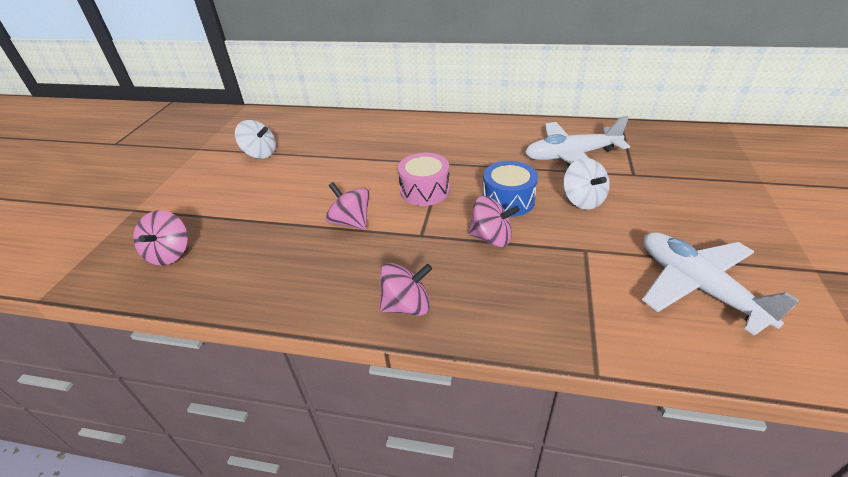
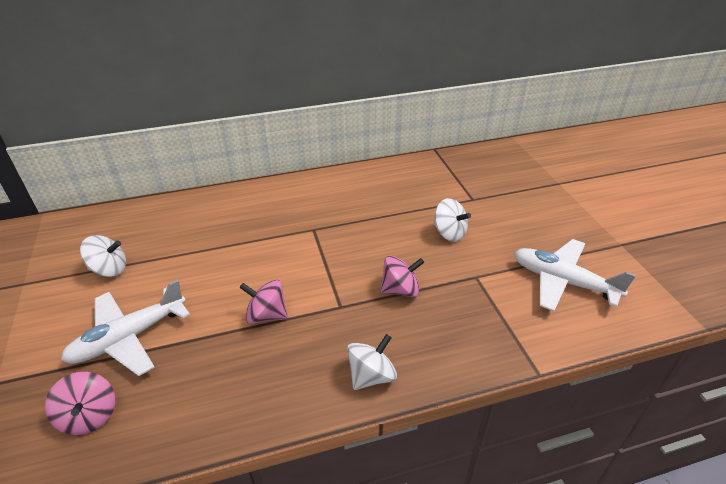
camera: 30 degrees left, 0 degrees up
(407, 305) = (371, 376): pink spinning top -> white spinning top
(425, 190) = (315, 262): pink drum -> none
(508, 200) = (392, 250): blue drum -> none
(571, 156) = (417, 194): white plane -> white plane (129, 337)

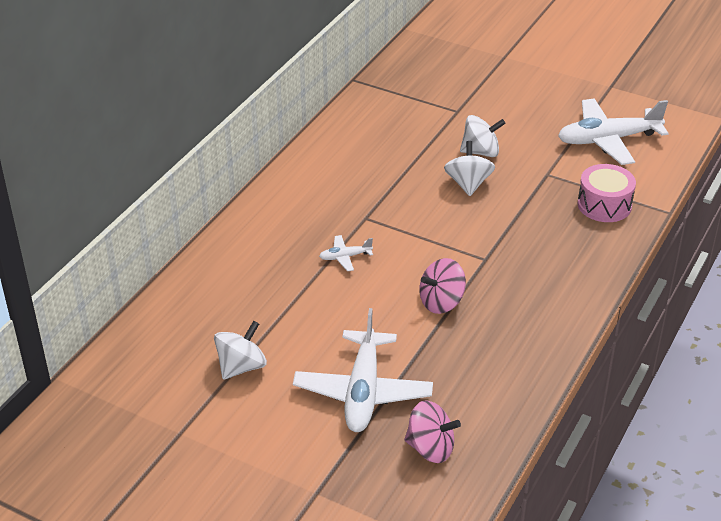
camera: 45 degrees left, 0 degrees up
(264, 245) = (345, 257): none -> white plane
(371, 376) = (575, 285): white spinning top -> white spinning top (468, 184)
(400, 290) = (509, 218): pink spinning top -> none
(488, 329) = (604, 205): none -> pink drum

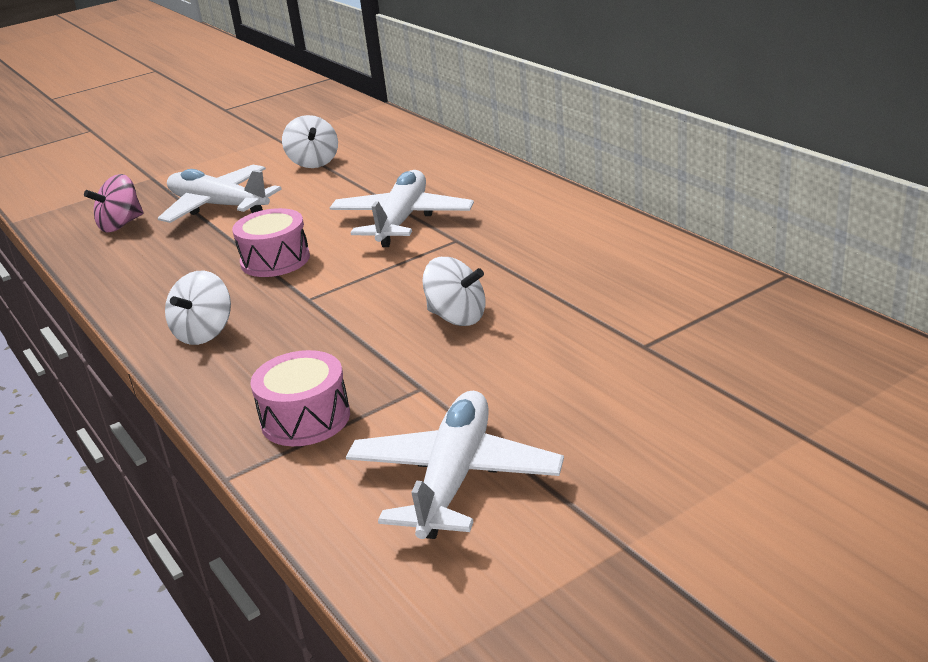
camera: 120 degrees right, 10 degrees down
(345, 257) = (402, 220): white plane -> white plane, size x2.26
(441, 302) = (275, 260): pink spinning top -> pink drum
(481, 152) = (521, 343): white spinning top -> white spinning top (204, 333)

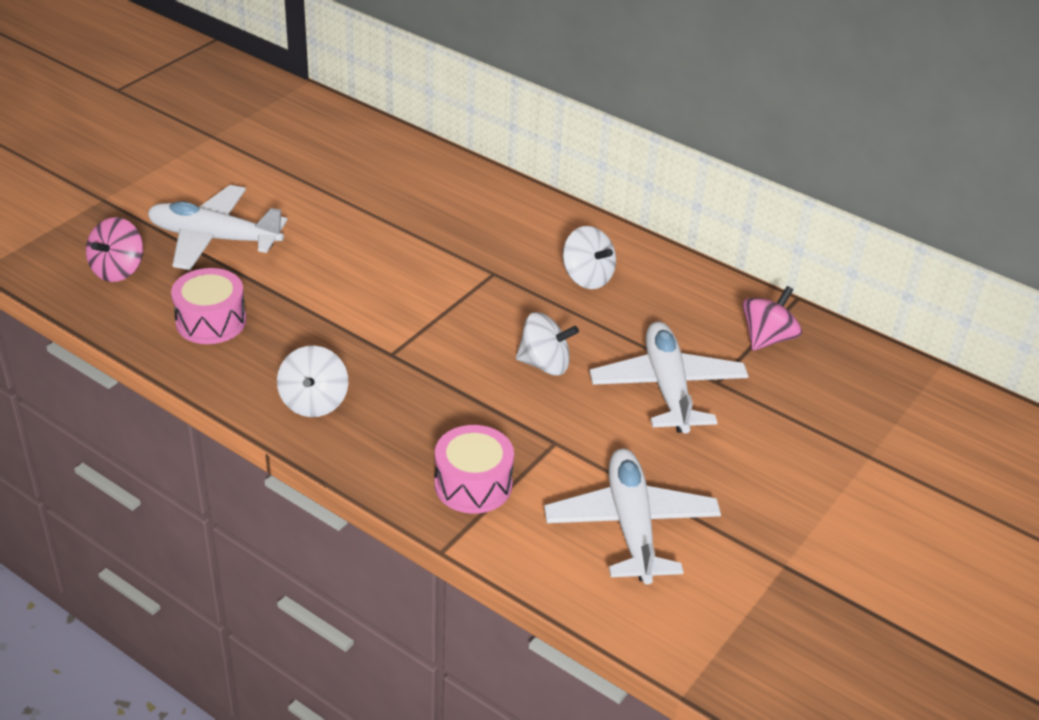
camera: 25 degrees left, 10 degrees up
(275, 260) = (326, 308): pink drum -> pink drum (211, 321)
(313, 162) = (281, 172): white spinning top -> white spinning top (587, 277)
(402, 220) = (426, 250): white plane -> white plane (667, 388)
(728, 310) = (767, 338): none -> pink spinning top

